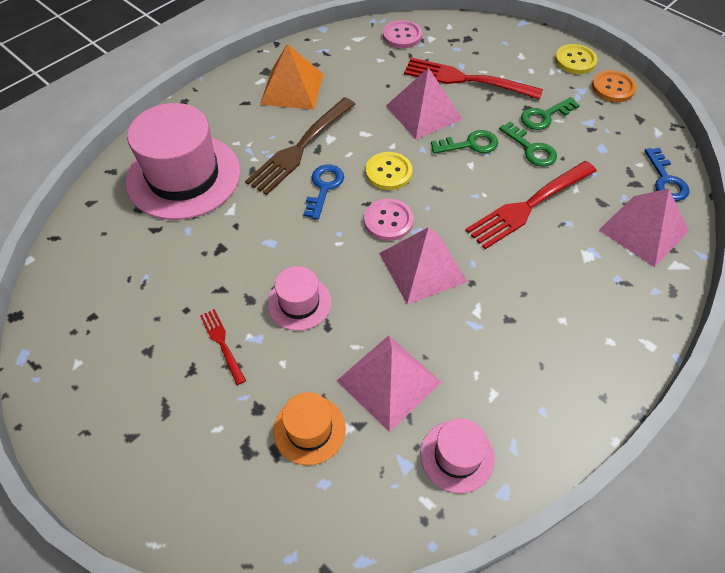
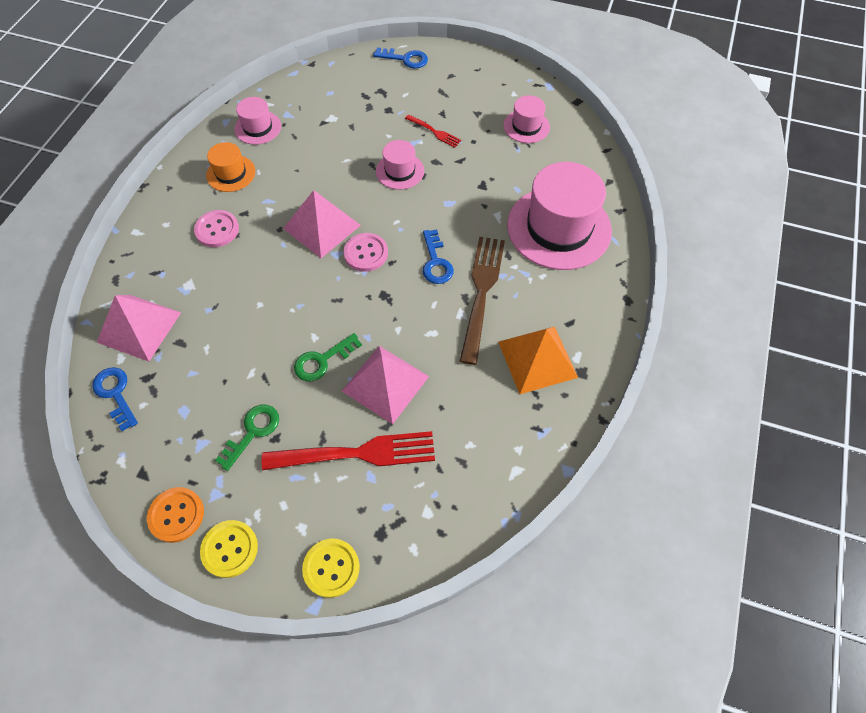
camera: 155 degrees right, 5 degrees up
(108, 304) = (526, 126): none -> pink hat
(170, 507) = (405, 59): none -> blue key
(309, 429) = (351, 111): orange hat -> orange hat (231, 173)
(388, 172) = (387, 298): yellow button -> yellow button (331, 568)
(389, 381) = (315, 148): pink pyramid -> none
(402, 36) = (465, 500): pink button -> pink button (217, 230)
(529, 206) = (248, 313): red fork -> none
(531, 149) = (259, 379): green key -> none

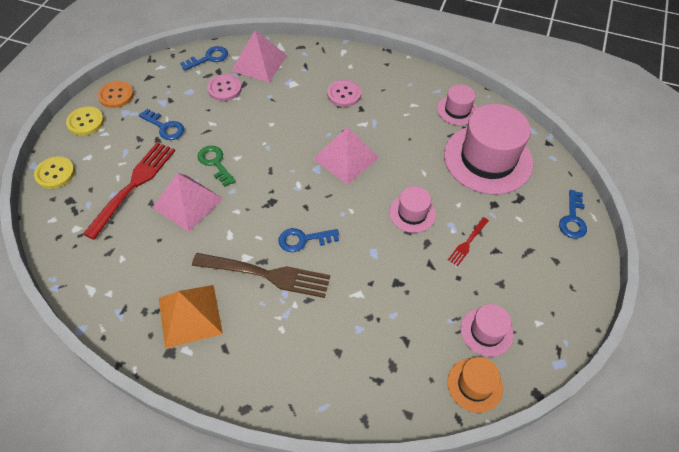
camera: 90 degrees right, 5 degrees down
(231, 173) = (403, 97): orange hat -> orange hat (475, 385)
(252, 432) = (165, 127): green key -> blue key
(357, 453) = (133, 185): red fork -> red fork turned 150 degrees counterclockwise
(366, 253) = (316, 188): pink button -> pink button (224, 88)
(559, 228) = (341, 351): pink hat -> pink hat (488, 159)

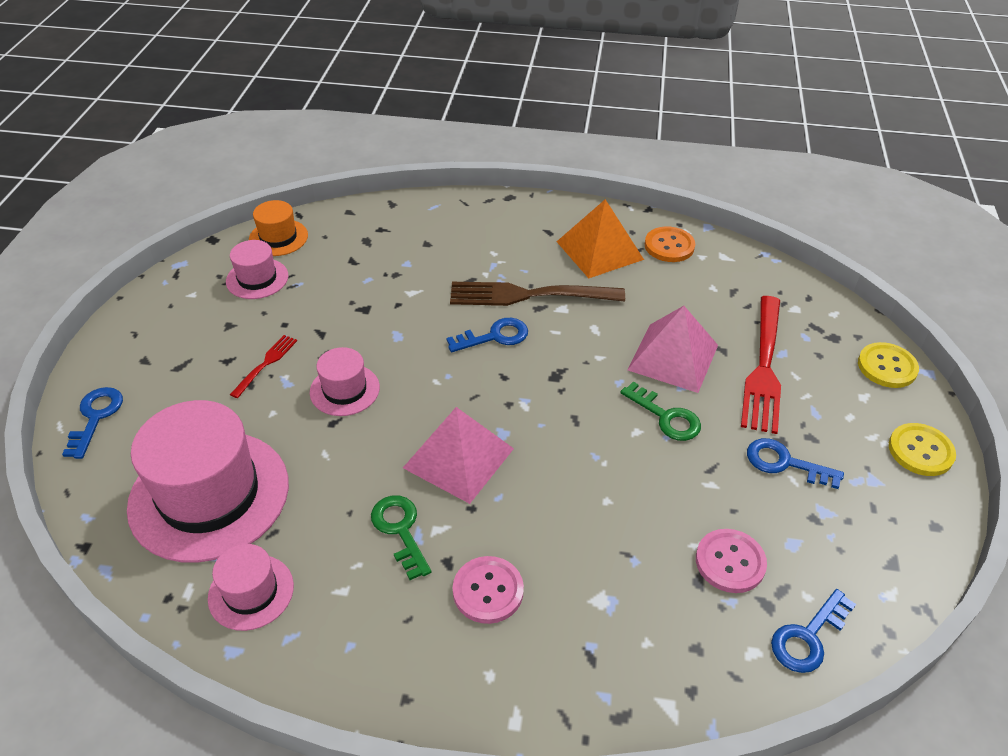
camera: 170 degrees right, 10 degrees down
(116, 95) = (917, 511): orange button -> orange button (669, 246)
(259, 63) = (694, 644): pink pyramid -> none
(383, 126) = (400, 530): none -> green key

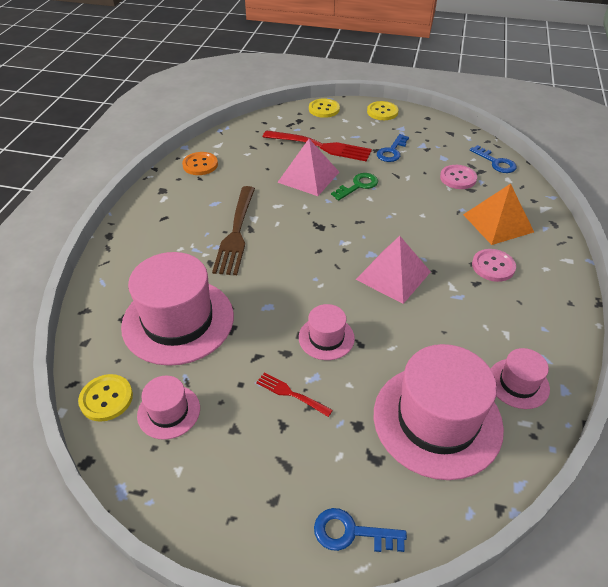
camera: 85 degrees left, 0 degrees up
(278, 238) = (106, 398): orange hat -> yellow button
(376, 268) = (178, 321): none -> pink hat
(400, 530) = (455, 305): green key -> none
(494, 336) = (278, 252): blue key -> none
(599, 250) = (195, 195): orange pyramid -> orange pyramid (498, 223)

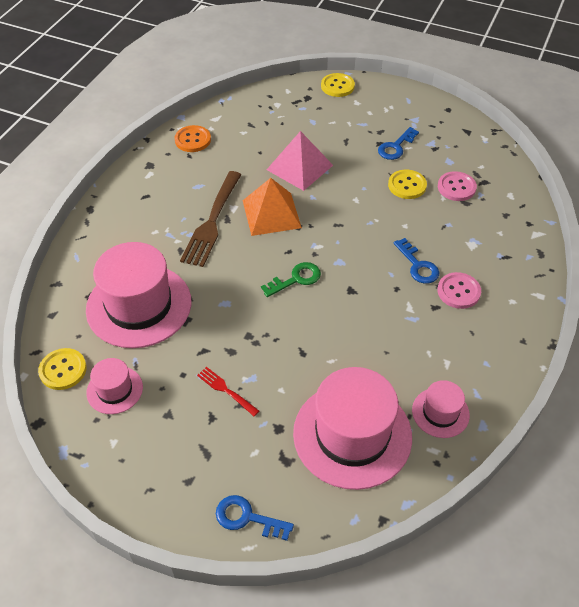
camera: 10 degrees right, 5 degrees up
(320, 146) = (321, 132): red fork -> none
(326, 338) = (272, 342): pink hat -> none
(358, 186) = (348, 184): green key -> green key (296, 279)
(382, 112) = (400, 96): yellow button -> yellow button (407, 185)
(393, 275) = (354, 287): pink pyramid -> none
(496, 162) = (504, 173): blue key -> blue key (418, 265)
(498, 223) = (481, 244): orange pyramid -> orange pyramid (271, 214)

